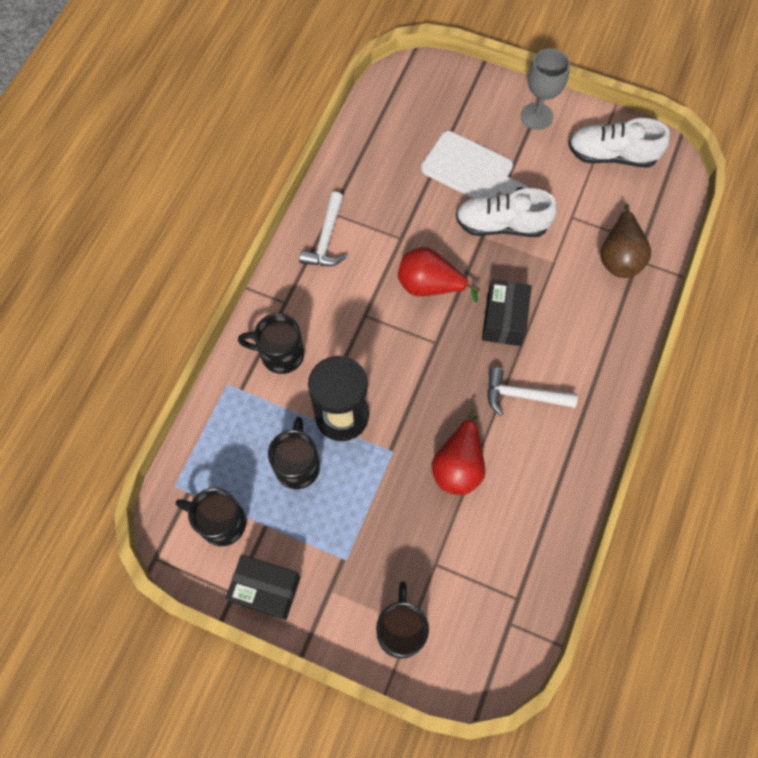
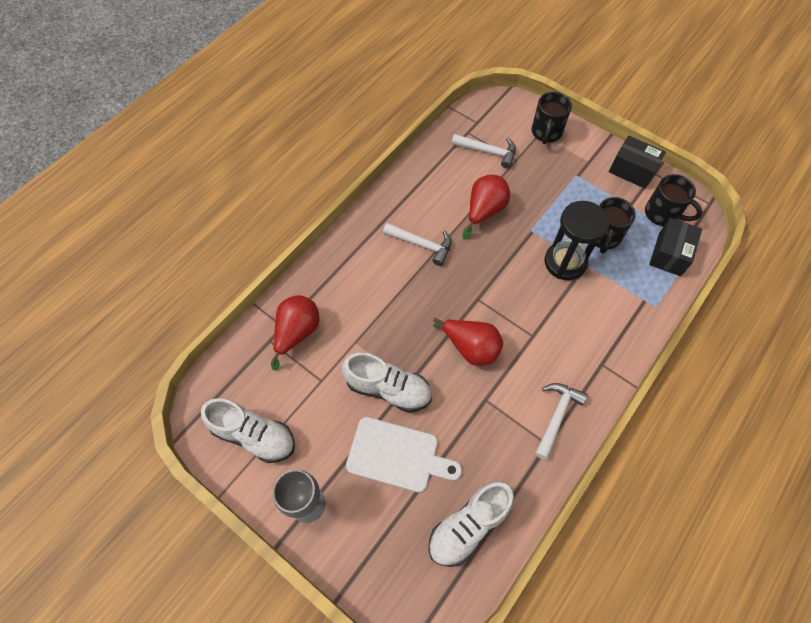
camera: 165 degrees left, 5 degrees down
(280, 354) = (610, 320): black mug -> none
(391, 132) = (468, 526): none -> white shoe
(471, 170) = (397, 455): white cutting board -> white cutting board turned 150 degrees clockwise
(478, 568) = (488, 152): none -> white hammer
(504, 320) = (416, 303): black box -> black box (669, 254)
(619, 256) = (297, 332): brown pear -> red pear

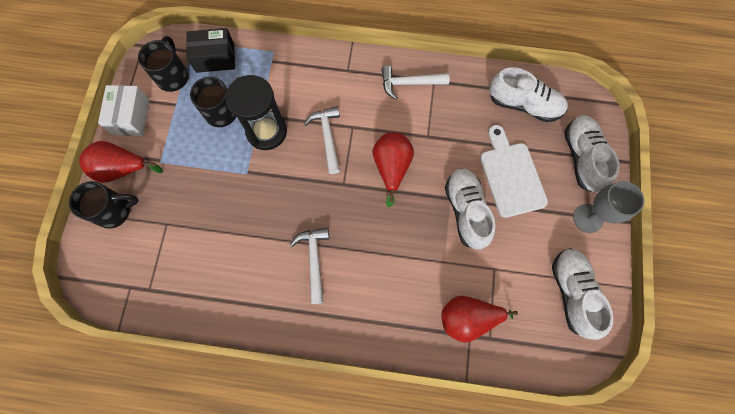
camera: 120 degrees left, 10 degrees up
(371, 547) = (582, 158): none -> white shoe
(484, 211) = (245, 223): red pear -> red pear (122, 169)
(488, 152) = (167, 255): white hammer -> white hammer (327, 137)
(632, 170) = (131, 117): black box -> white box

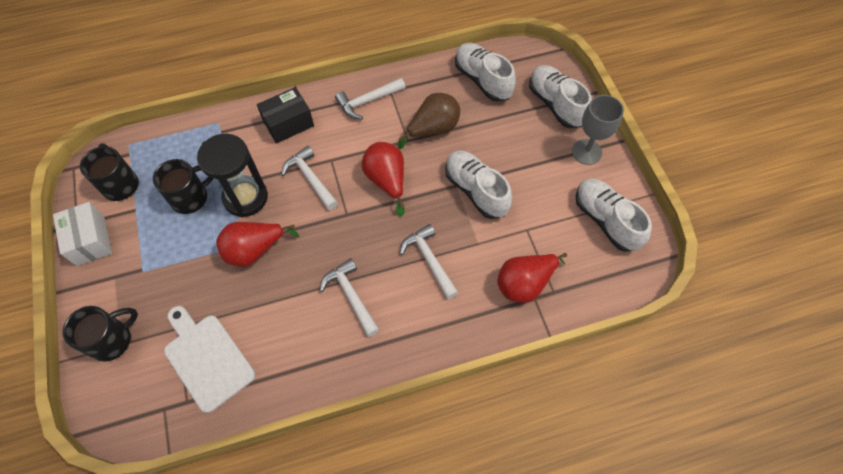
camera: 25 degrees left, 10 degrees down
(122, 169) = (102, 295): red pear -> red pear (254, 250)
(215, 58) = (159, 151): black box -> black box (288, 123)
(394, 258) = (429, 260): none -> white hammer
(455, 135) = (433, 129): none -> brown pear
(511, 175) = (501, 143): white cutting board -> white cutting board (207, 358)
(524, 105) = (482, 80): white shoe -> white shoe turned 120 degrees counterclockwise

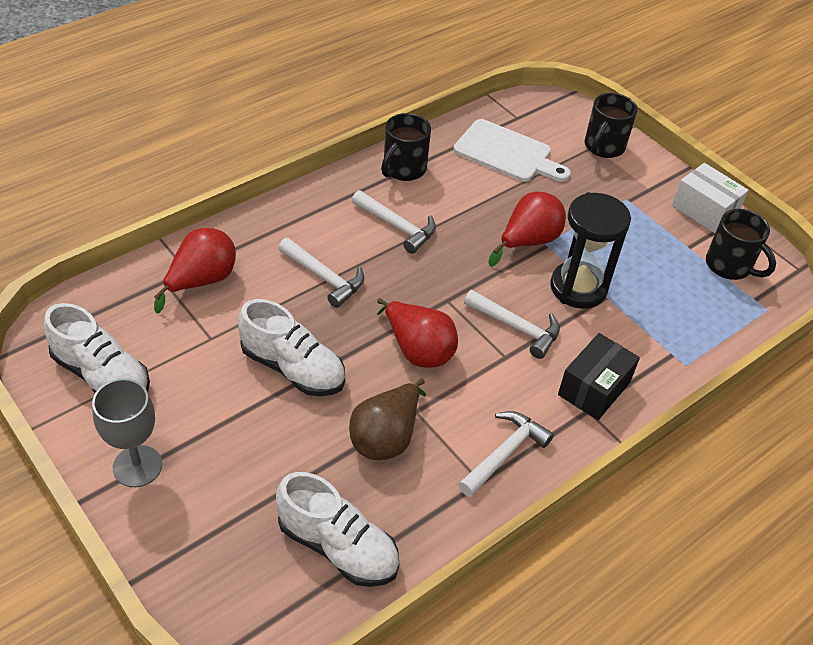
camera: 155 degrees right, 15 degrees down
(191, 197) = (640, 272): black mug -> black mug (403, 169)
(555, 104) = (200, 536): white shoe -> none

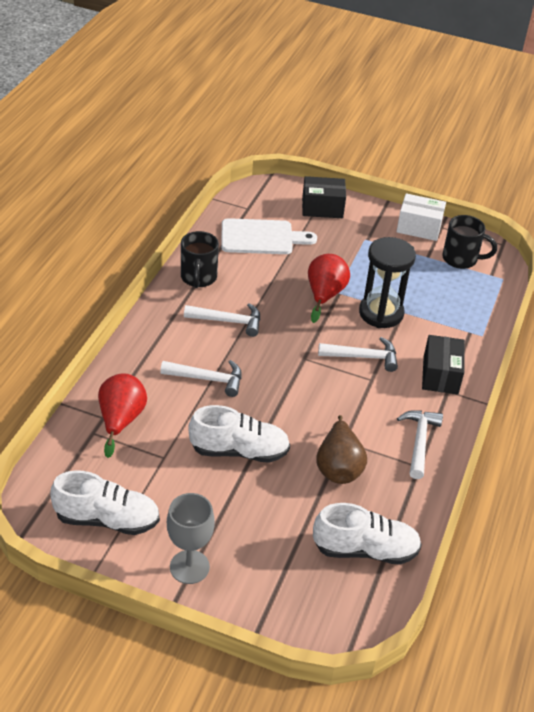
camera: 30 degrees left, 5 degrees down
(418, 350) = (312, 400): red pear -> none
(603, 147) = (322, 208): black mug -> black box

